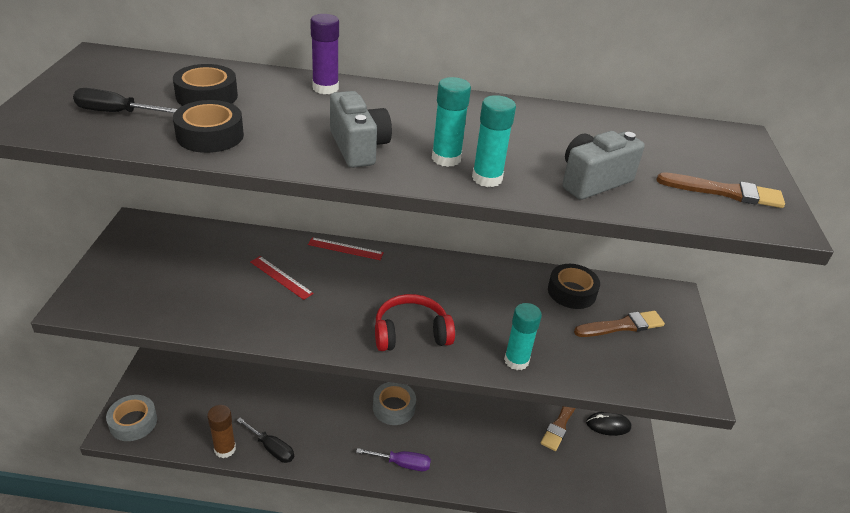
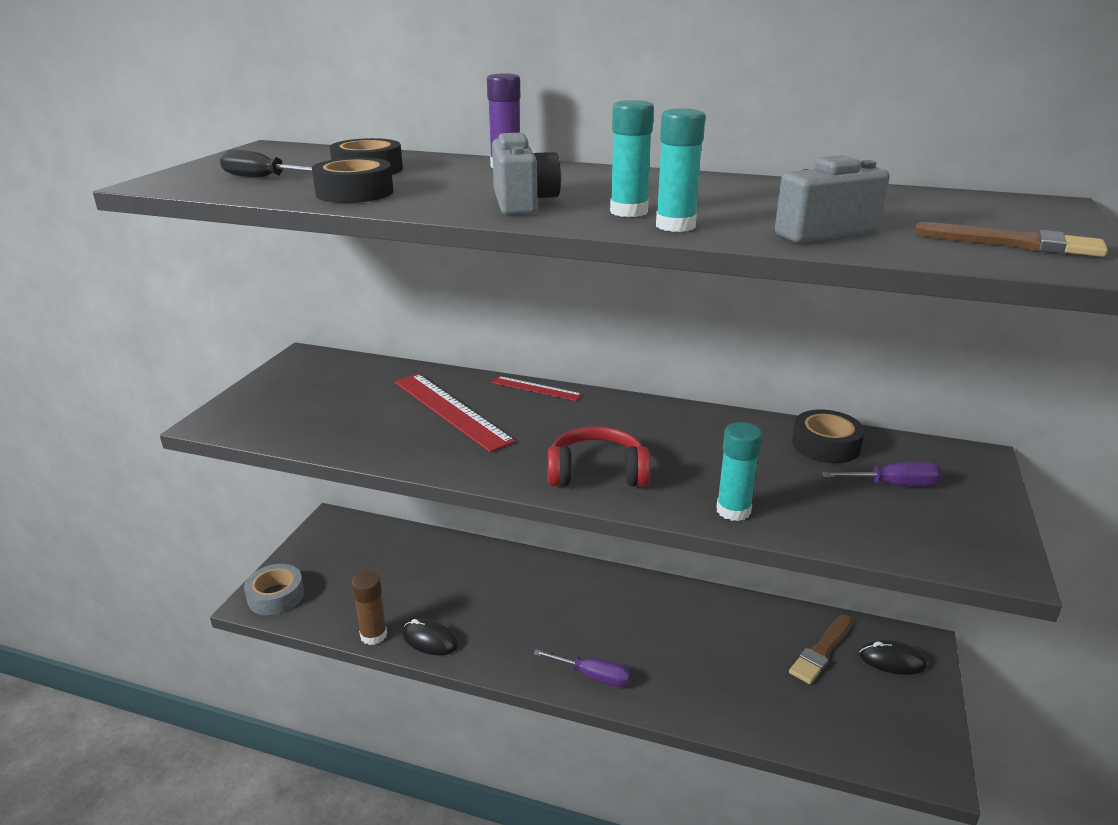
camera: 15 degrees right, 10 degrees down
(271, 448) = (429, 640): black screwdriver -> black mouse
(281, 277) = (450, 410): red ruler -> red ruler, size x1.83
(394, 407) = (593, 610): grey tape -> none
(622, 326) = (893, 484): brown brush -> purple screwdriver

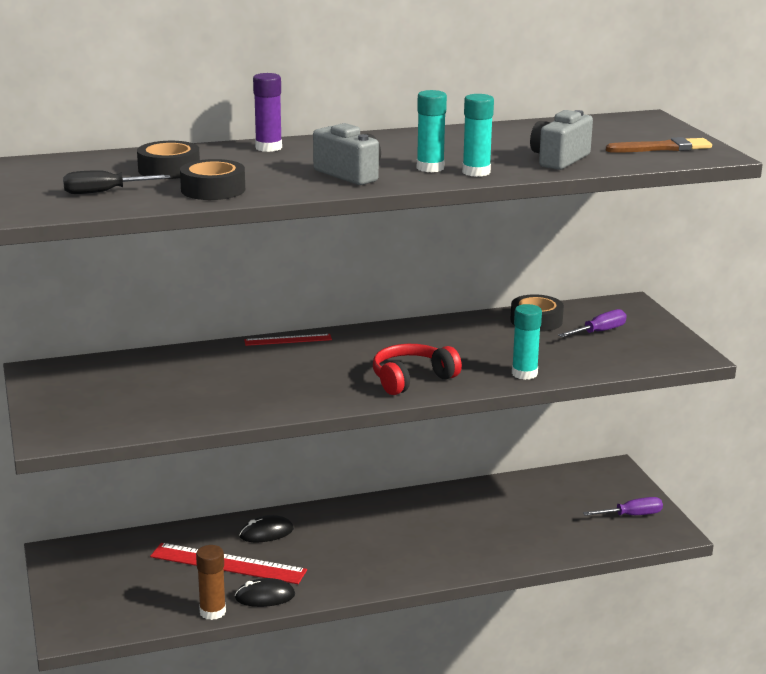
camera: 35 degrees left, 5 degrees down
(276, 596) = (83, 621): grey tape -> none
(450, 410) = (243, 373): red ruler -> red ruler (228, 564)
(592, 676) = (417, 569): purple screwdriver -> purple screwdriver (631, 515)
(821, 651) = (556, 496): brown brush -> none
(892, 660) = (604, 484): black mouse -> black mouse (266, 533)

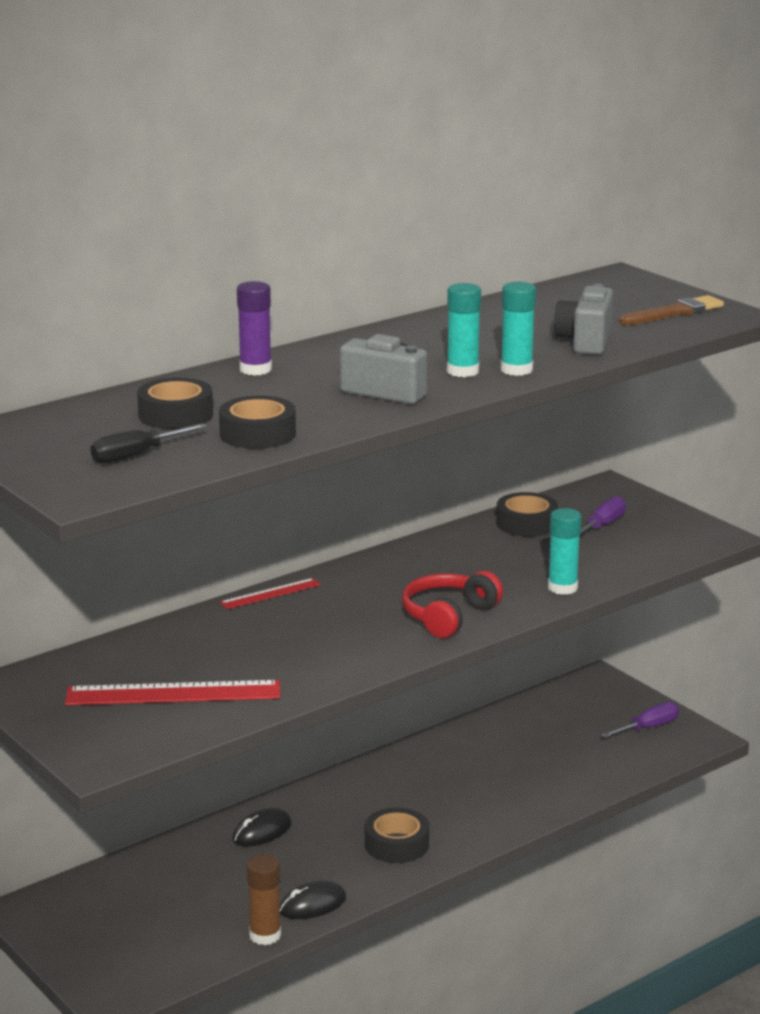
camera: 20 degrees left, 0 degrees up
(228, 564) = (242, 877): red ruler -> red ruler (173, 694)
(362, 564) = (396, 844): none -> black tape

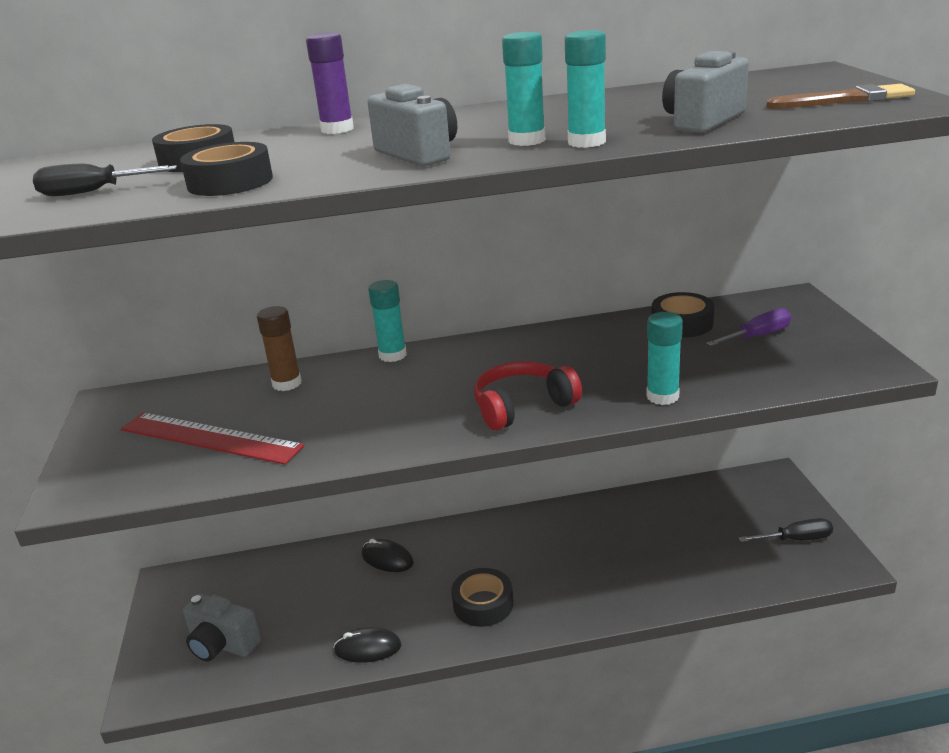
camera: 30 degrees right, 5 degrees up
(153, 941) = (222, 644): none -> grey camera
(262, 832) = (387, 559): black mouse -> black mouse turned 45 degrees clockwise
(265, 935) = (306, 669): brown glue stick -> brown glue stick (287, 383)
(270, 594) = (392, 355): red ruler -> turquoise glue stick
(648, 728) = (796, 539): purple screwdriver -> black screwdriver

